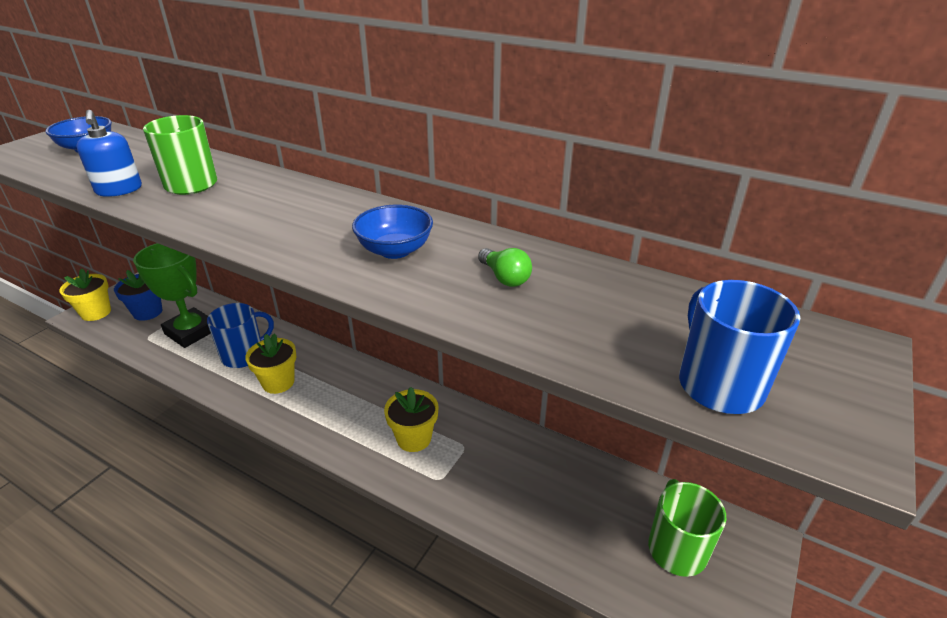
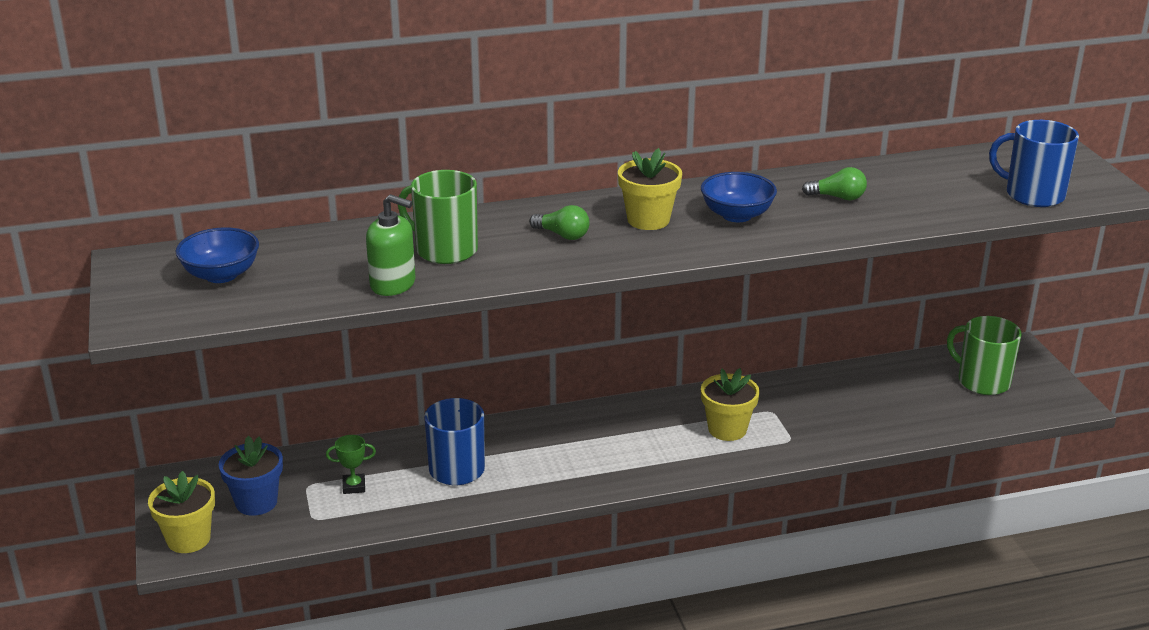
camera: 45 degrees left, 5 degrees down
(119, 190) = (393, 284): blue soap dispenser -> green soap dispenser
(191, 332) = (354, 486): green trophy -> green trophy, size x0.41
(263, 206) = (562, 235): none -> green light bulb
(278, 382) = (539, 465): yellow flower pot -> yellow flower pot (648, 220)

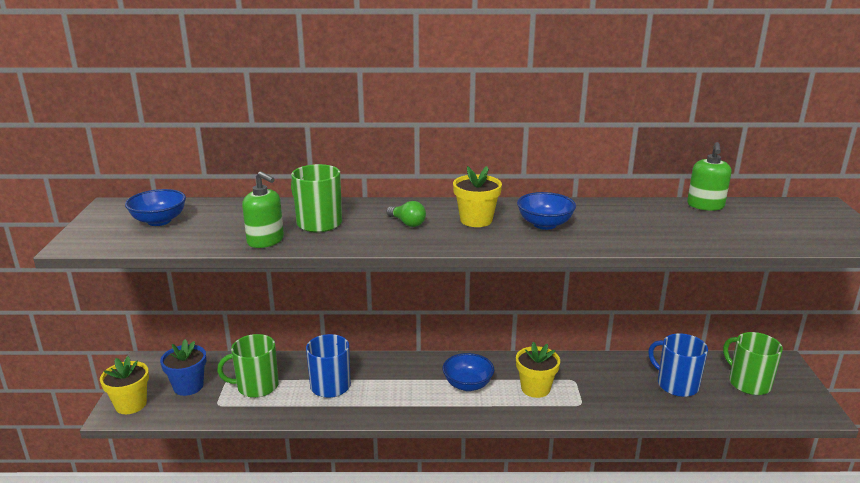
camera: 15 degrees right, 5 degrees down
(354, 486) = (256, 386): green trophy -> green mug
(639, 438) = (467, 384): none -> blue bowl
(837, 197) = (630, 221): green light bulb -> none
(919, 164) = (705, 205): none -> green soap dispenser
(1033, 195) = (795, 236): blue mug -> blue mug (676, 384)

